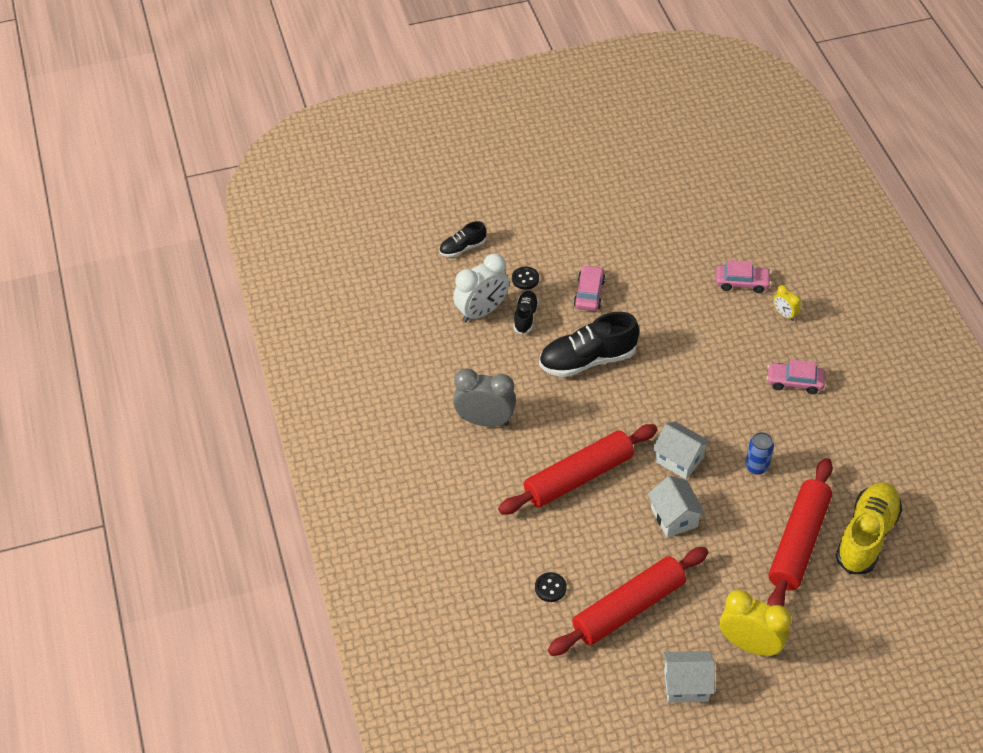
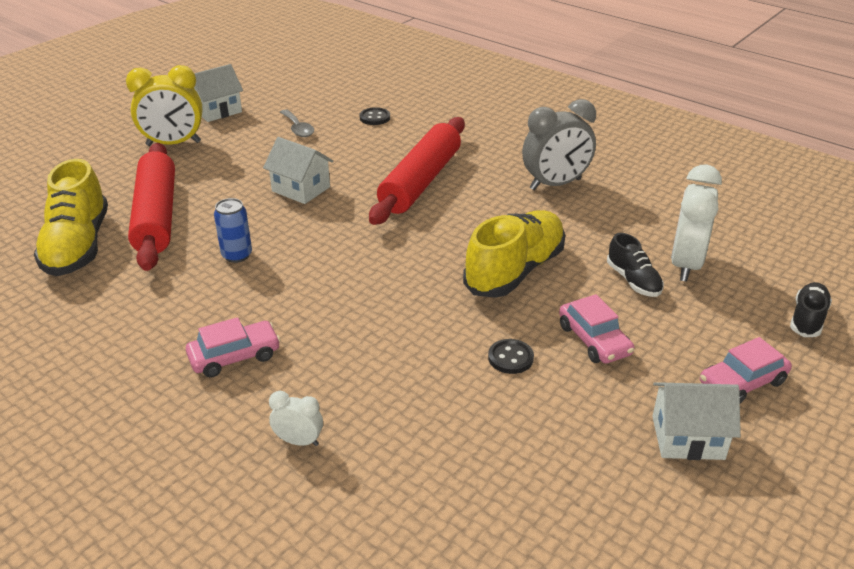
camera: 145 degrees right, 15 degrees down
(525, 279) = (688, 320): black button -> black button (510, 358)
(587, 360) = (515, 271): black shoe -> yellow shoe
(628, 608) = (298, 129): red rolling pin -> grey spoon
(679, 459) = (330, 229): white house -> white house (688, 437)
(742, 282) = (398, 460): pink car -> pink car (742, 383)
(784, 314) = (299, 441): yellow clock -> white clock

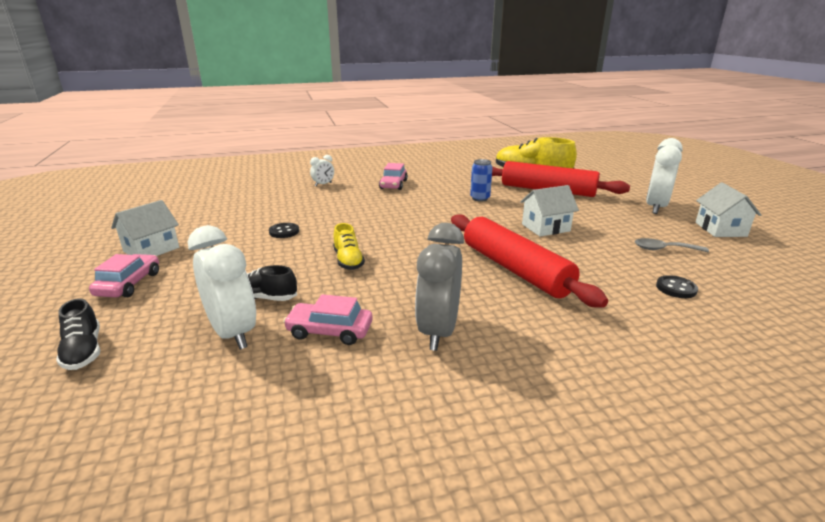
camera: 125 degrees right, 10 degrees down
(173, 144) = (655, 207): yellow clock -> white clock
(515, 271) = (348, 261): yellow shoe -> yellow shoe, size x0.53
(594, 340) = (249, 257): pink car -> pink car (330, 331)

